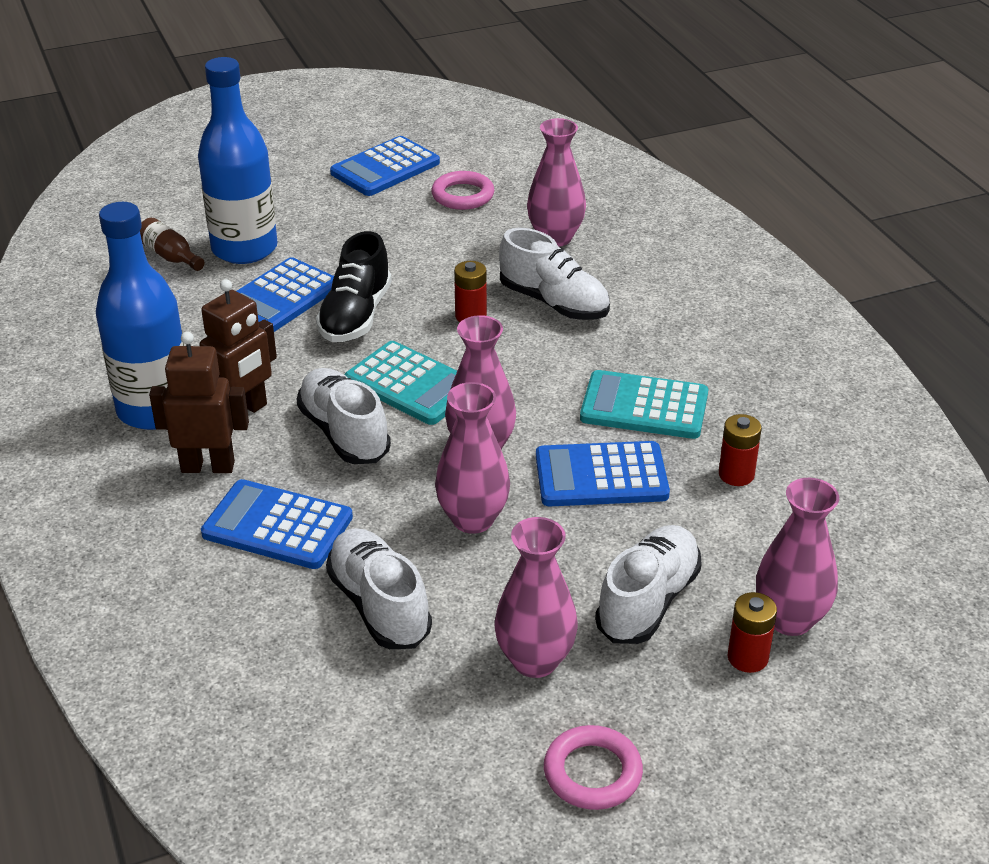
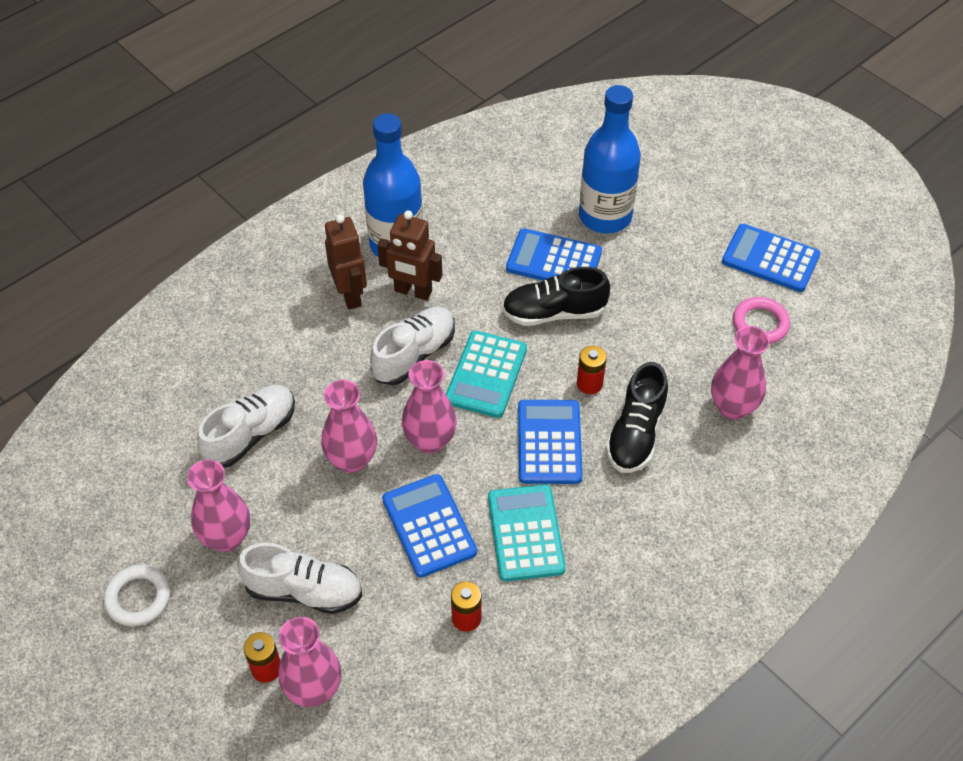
camera: 70 degrees right, 15 degrees up
(170, 256) = (572, 180): brown bottle -> none
(277, 526) = (306, 353): blue calculator -> blue calculator (549, 442)
(554, 303) = (636, 433): white shoe -> black shoe
(592, 772) = (138, 598): pink ring -> white ring

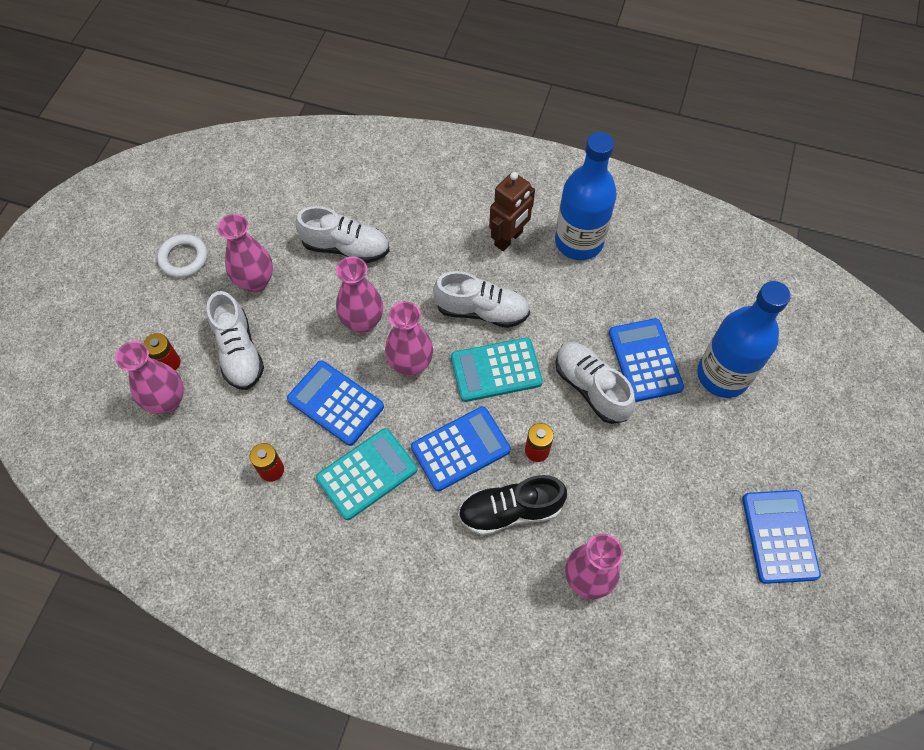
camera: 60 degrees right, 10 degrees up
(413, 292) = (541, 277): brown robot -> none
(429, 526) = (335, 403): blue calculator -> blue calculator turned 90 degrees counterclockwise
(554, 313) = (591, 388): black shoe -> white shoe
(760, 324) = (696, 561): pink ring -> none

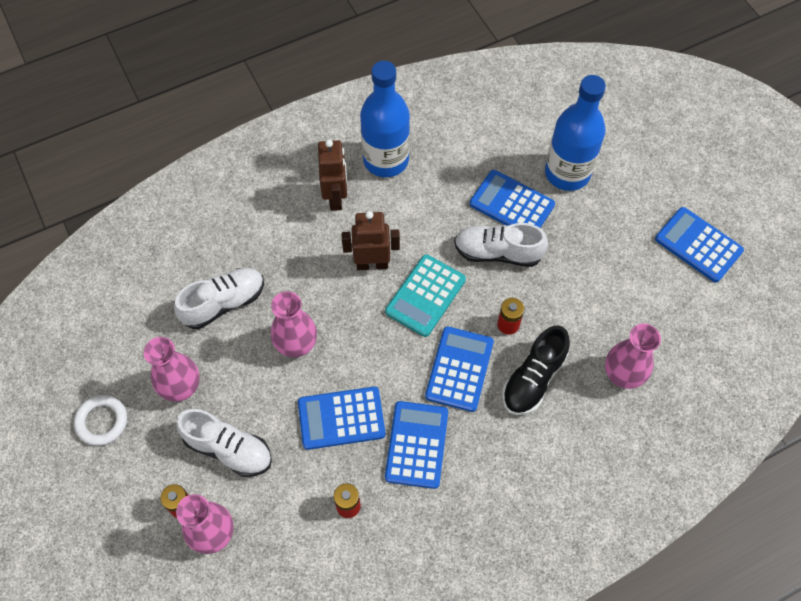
camera: 45 degrees left, 0 degrees up
(367, 474) = (416, 444): turquoise calculator -> blue calculator
(410, 364) = (363, 343): pink vase -> none
(482, 311) = (372, 264): white shoe -> brown robot

